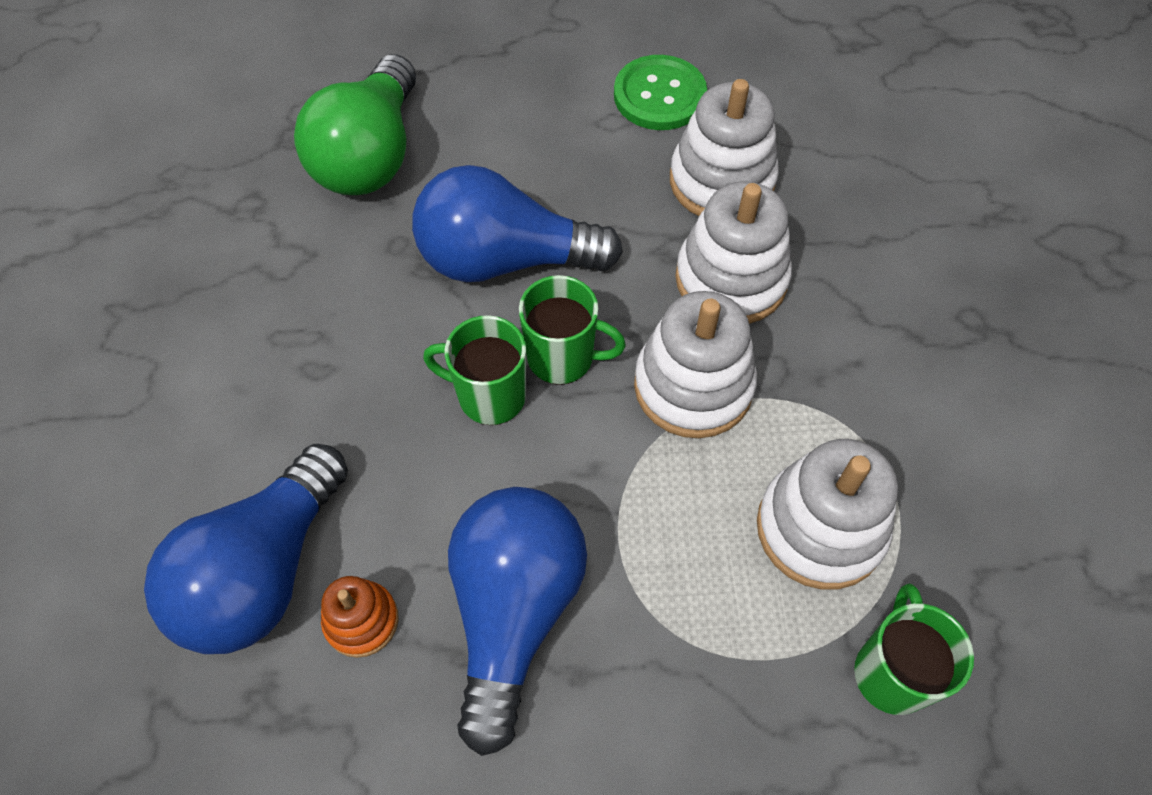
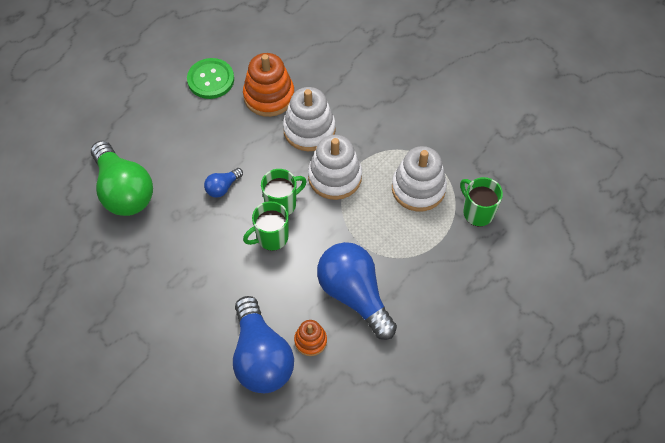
camera: 45 degrees left, 0 degrees up
(505, 259) = (222, 187): blue light bulb -> blue light bulb, size x0.45
(721, 181) = (269, 96): white stacking toy -> orange stacking toy

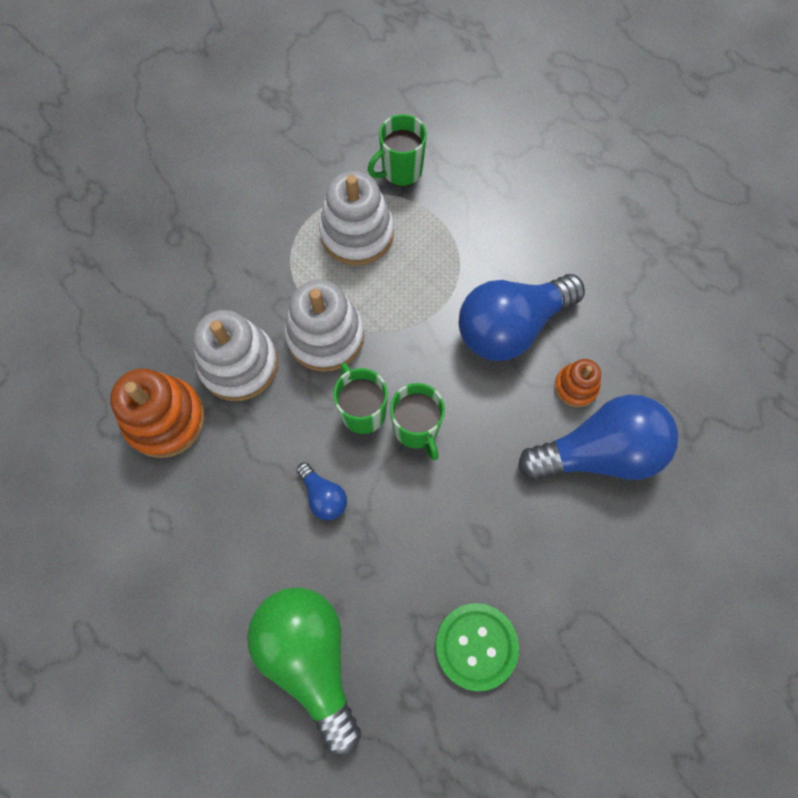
camera: 85 degrees left, 10 degrees up
(124, 191) = (310, 657): green light bulb -> green light bulb turned 90 degrees counterclockwise
(210, 79) = (113, 510): green button -> green button (476, 646)

